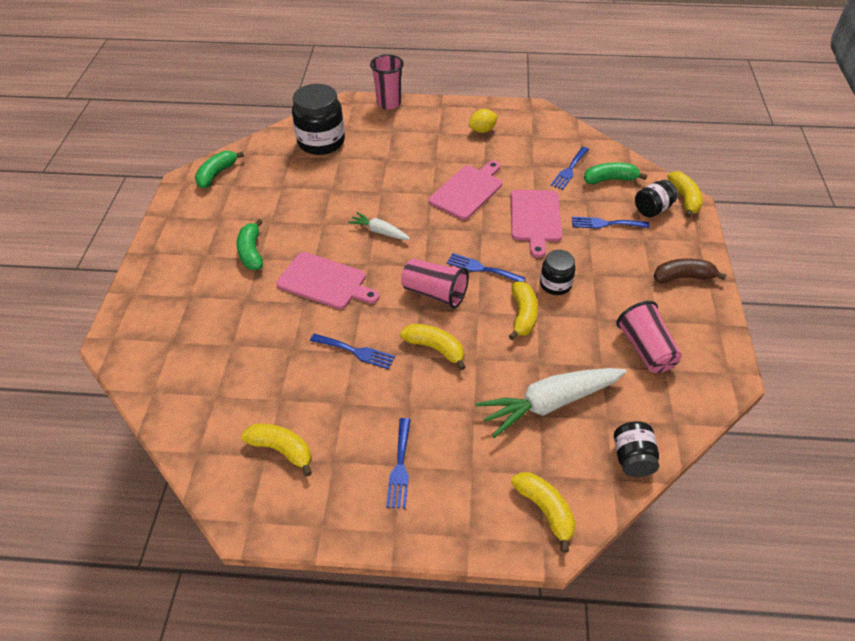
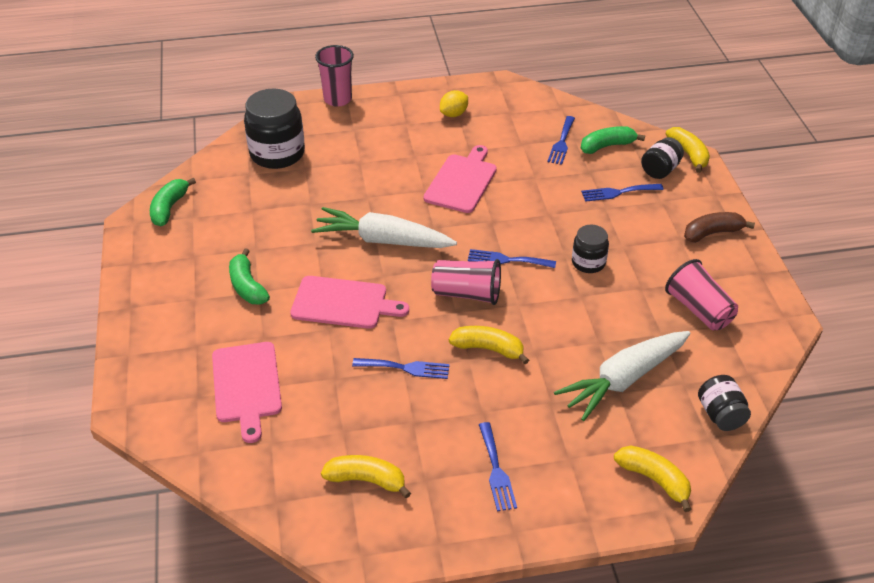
camera: 15 degrees left, 5 degrees down
(379, 231) = (382, 240): white carrot -> white carrot, size x1.93
(523, 315) = (566, 299): yellow banana -> none
(535, 218) = (544, 199): pink cutting board -> pink cutting board (247, 386)

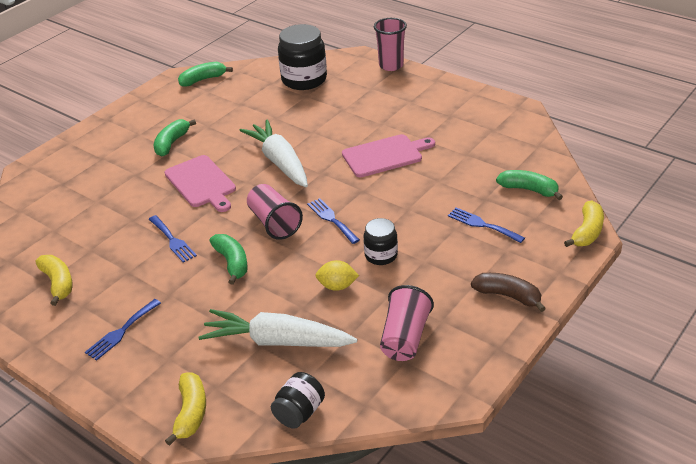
camera: 50 degrees right, 5 degrees down
(247, 386) = (89, 194): pink cutting board -> none
(453, 114) = (451, 111): yellow lemon -> yellow lemon (337, 286)
(488, 349) = (232, 263): yellow banana -> green banana
(562, 142) = (497, 169): blue fork -> none
(660, 170) = (543, 229): black jar -> none

